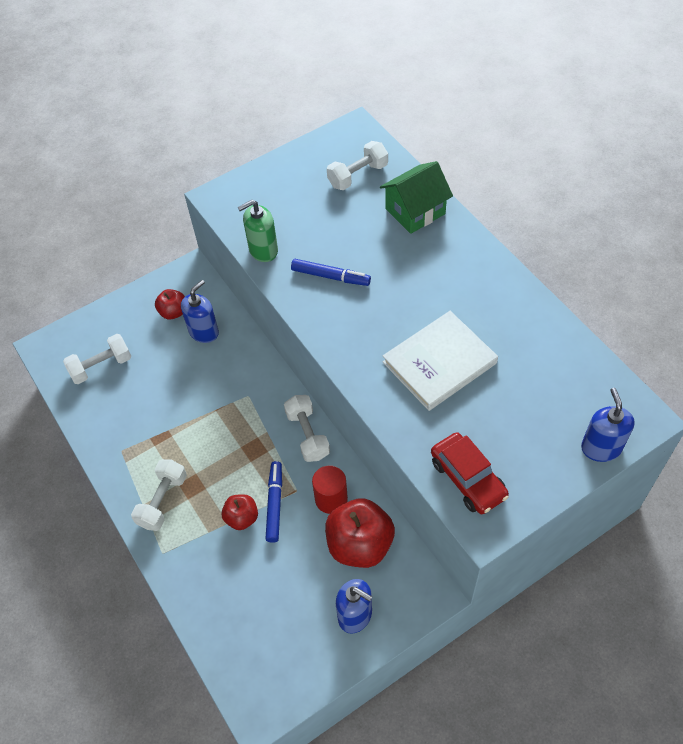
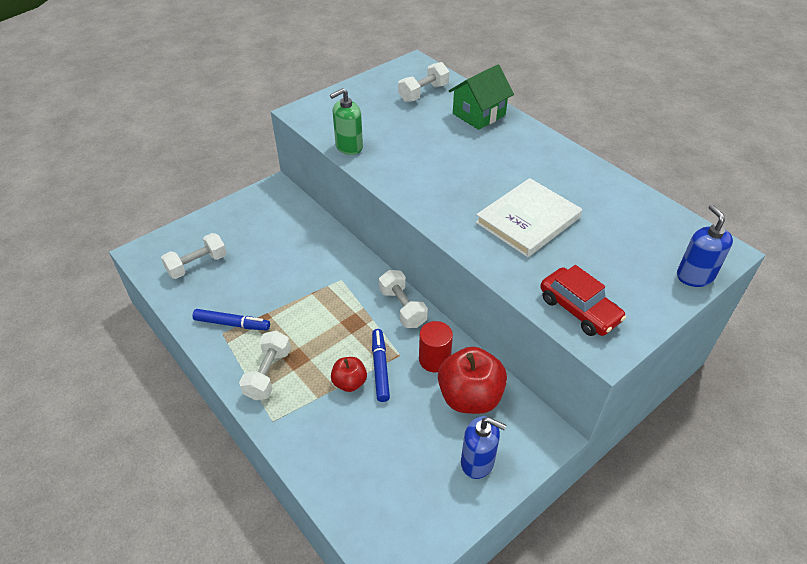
camera: 10 degrees left, 10 degrees down
(173, 312) = (262, 219): red apple -> none
(204, 332) = (293, 232): blue soap dispenser -> none
(330, 276) = (414, 163): blue marker -> blue marker (232, 324)

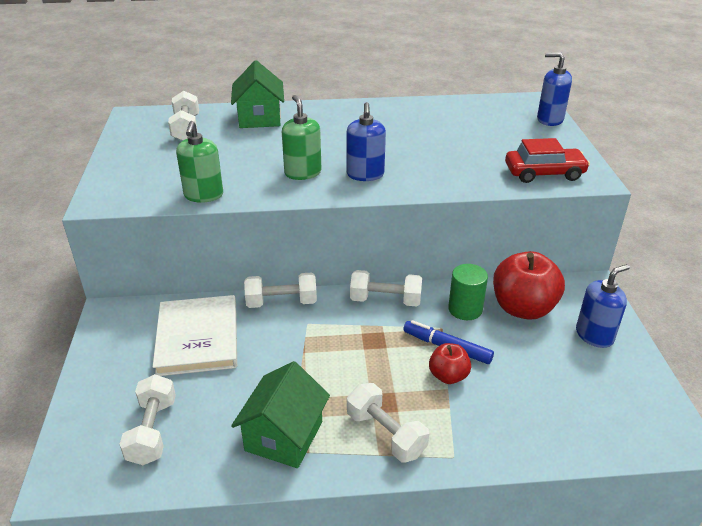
camera: 55 degrees left, 10 degrees down
(232, 324) = (284, 436): blue marker -> green house
(351, 255) = (281, 302): none -> white dumbbell
(424, 174) = (303, 173): none -> green soap dispenser
(434, 359) = (465, 309): red cylinder -> green cylinder
(456, 205) = (365, 174): none -> blue soap dispenser
(528, 220) = (423, 152): white book -> white book (198, 338)

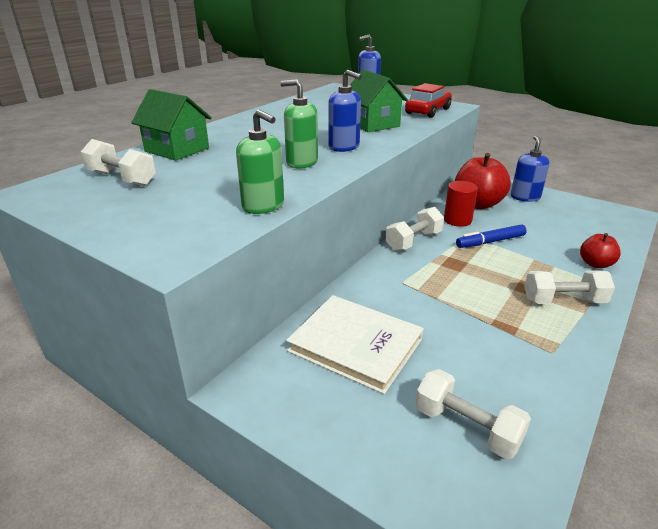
camera: 50 degrees left, 5 degrees down
(281, 302) = (360, 282): white dumbbell -> none
(284, 436) = (532, 348): green house -> green house (373, 124)
(448, 376) = (521, 253): red apple -> red apple (595, 264)
(465, 309) = (457, 220): green cylinder -> red cylinder

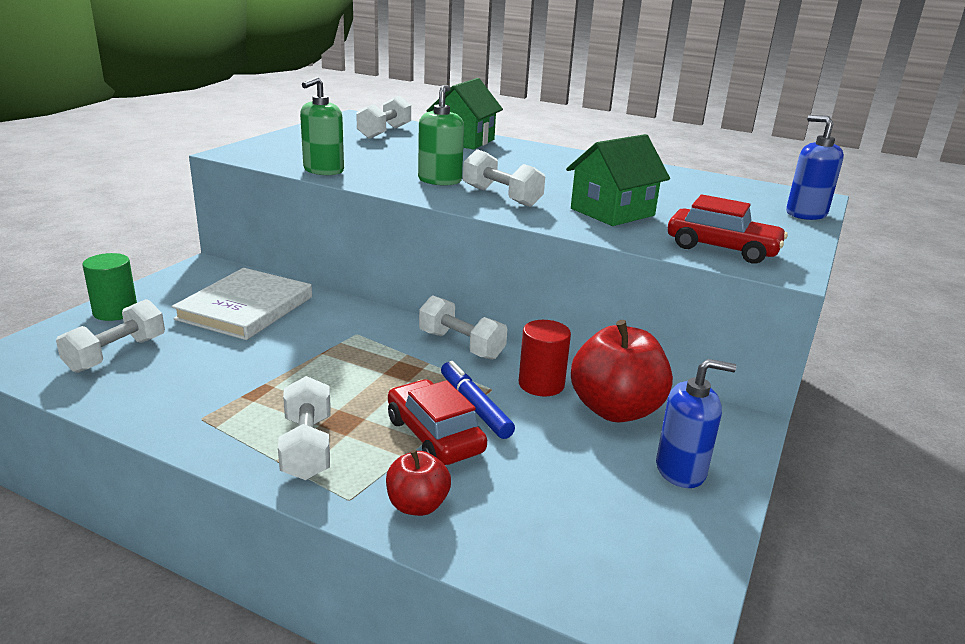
camera: 80 degrees right, 5 degrees down
(344, 147) = (501, 197): blue soap dispenser -> white dumbbell
(365, 451) = (115, 311): none -> green cylinder
(527, 256) = (434, 435): none -> red car

